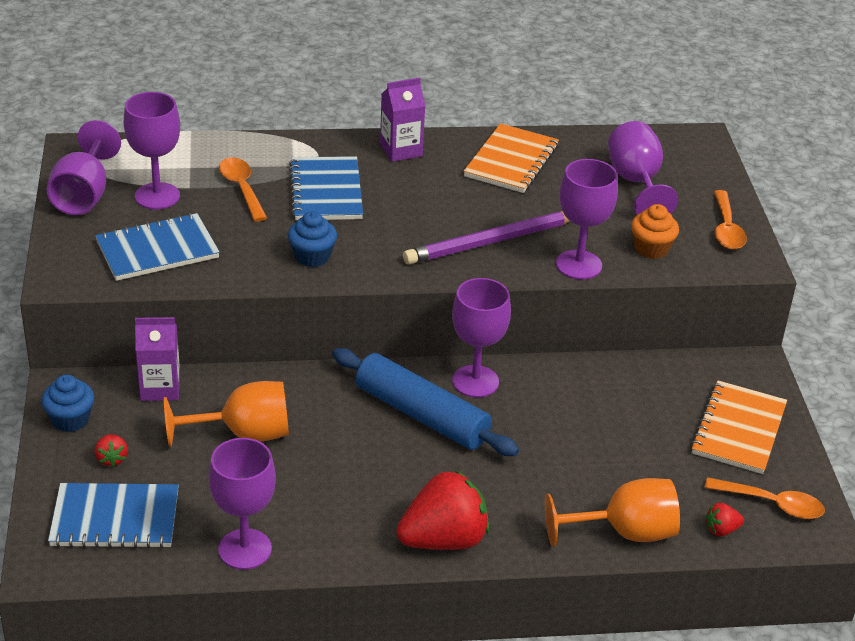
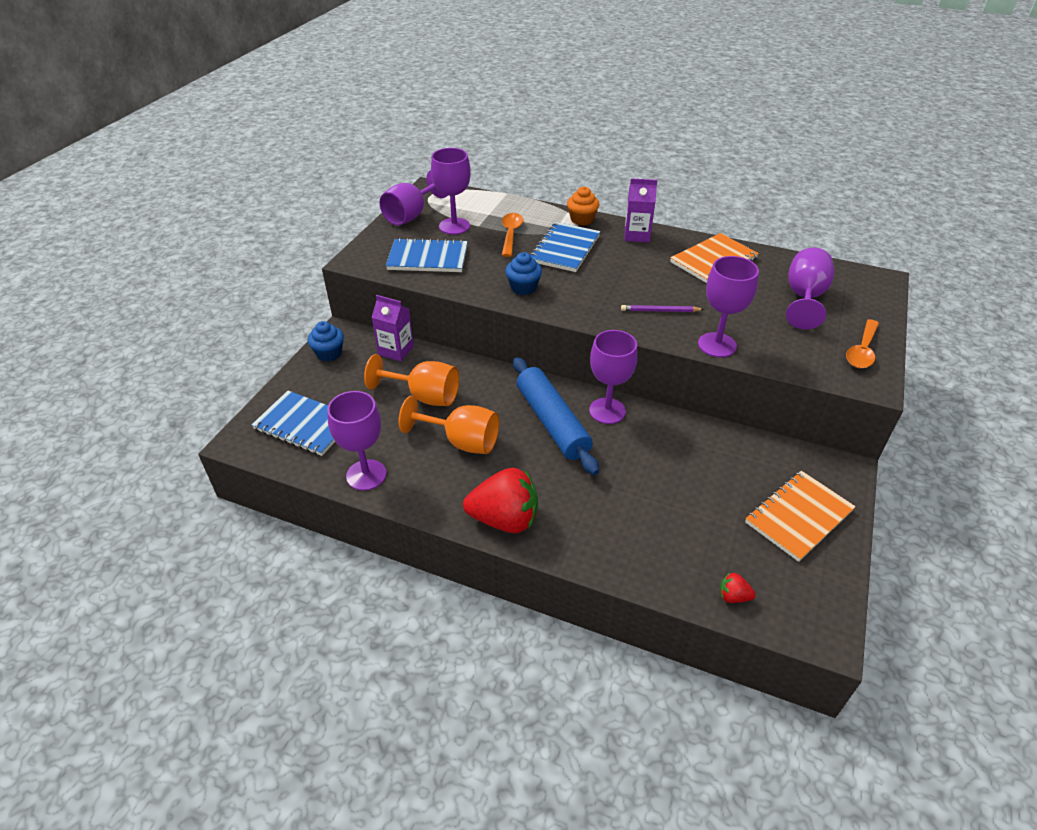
camera: 30 degrees right, 5 degrees up
(112, 459) = (333, 386): red strawberry -> none
(492, 241) = (660, 311): purple pencil -> purple pencil, size x0.52
(625, 533) = (648, 567): orange goblet -> orange goblet (462, 441)
(651, 249) = (786, 349): orange cupcake -> orange cupcake (582, 219)
(772, 504) = (792, 591): orange spoon -> none

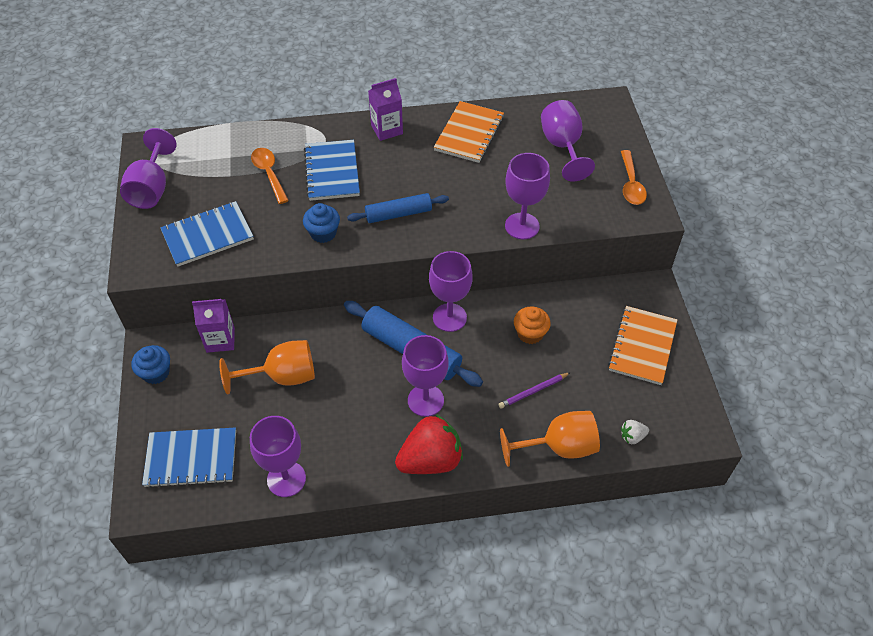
camera: 30 degrees left, 10 degrees up
(454, 226) = (206, 185): purple goblet -> purple goblet (425, 400)
(462, 441) = (347, 406): orange goblet -> orange goblet (559, 447)
(582, 219) = (325, 129): orange cupcake -> orange cupcake (530, 333)
(601, 296) = (398, 214): none -> blue rolling pin
(660, 311) = (457, 209): purple pencil -> purple pencil (533, 391)
(733, 596) = (632, 436): red strawberry -> white strawberry

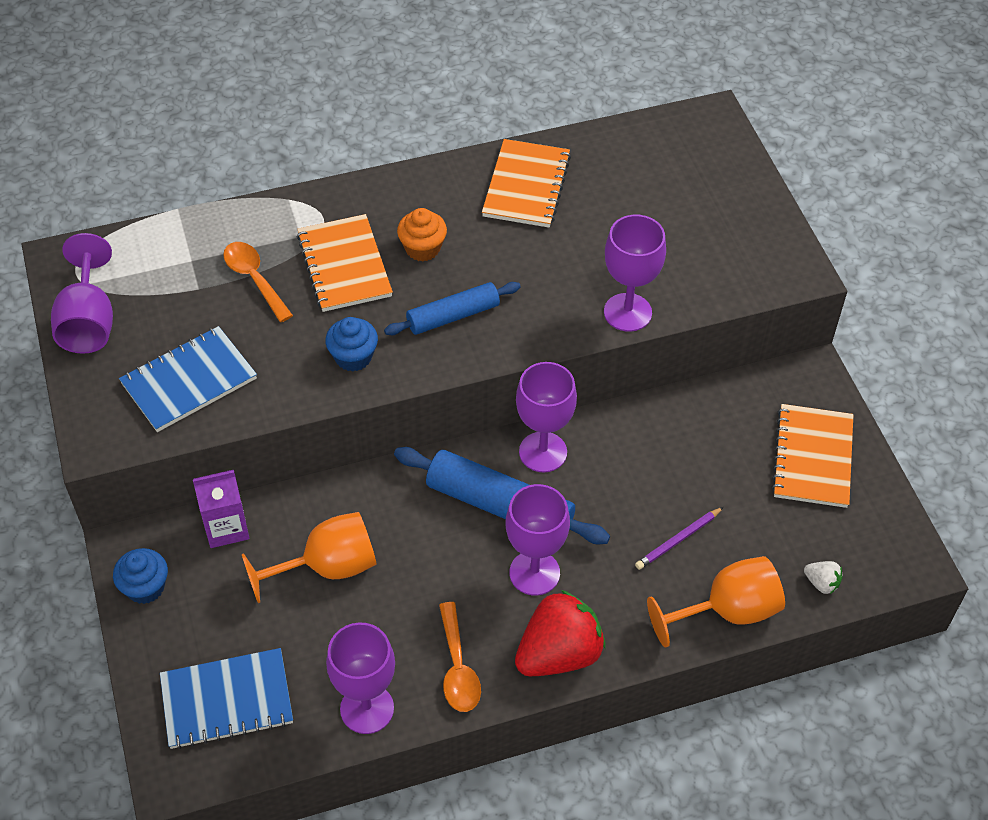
camera: 10 degrees left, 0 degrees up
(332, 172) = (344, 265): blue notebook -> orange notebook
(387, 129) = (408, 193): purple carton -> none
(530, 333) = (658, 460): orange cupcake -> orange cupcake (422, 248)
(562, 146) = (660, 190): purple goblet -> none
(631, 184) = (764, 234): orange spoon -> orange spoon (458, 667)
(632, 436) = (821, 583): white strawberry -> white strawberry turned 120 degrees counterclockwise

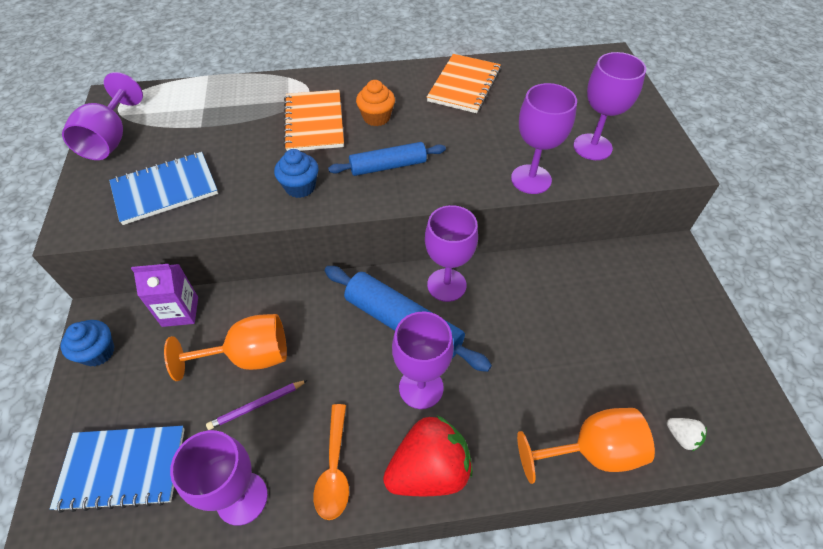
camera: 10 degrees right, 0 degrees up
(254, 279) = (244, 124): orange spoon -> none
(678, 540) = (551, 376): purple pencil -> purple pencil (257, 405)
(697, 259) = (592, 147): none -> purple goblet
(813, 458) = (674, 319): orange notebook -> none

